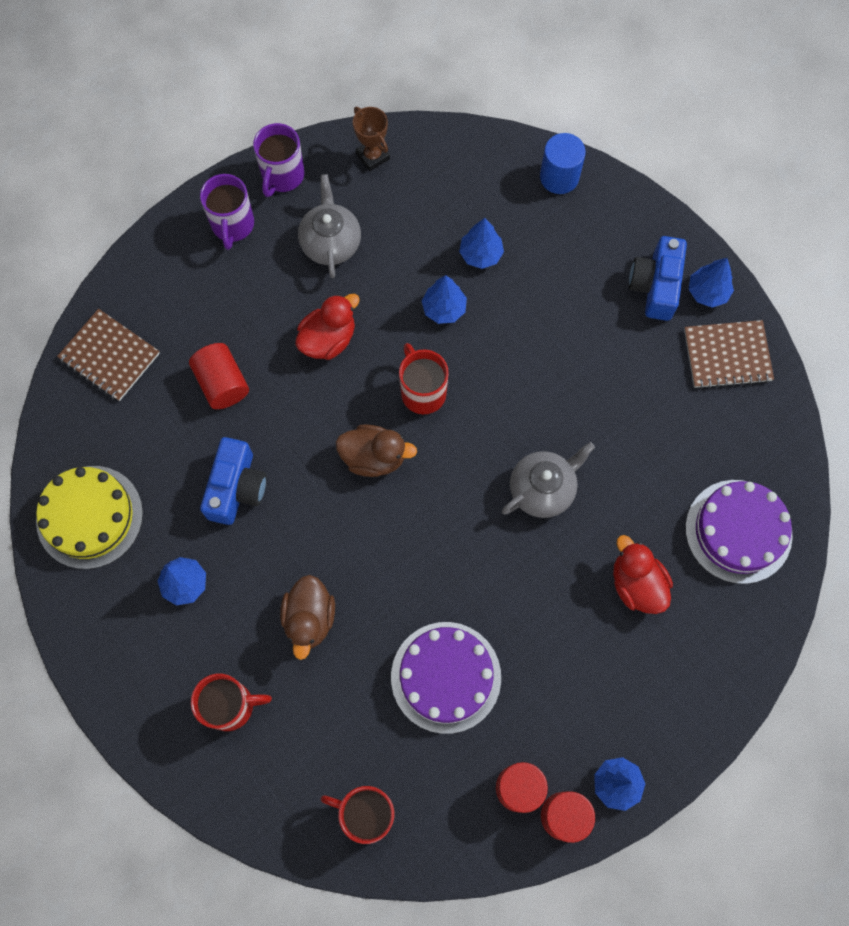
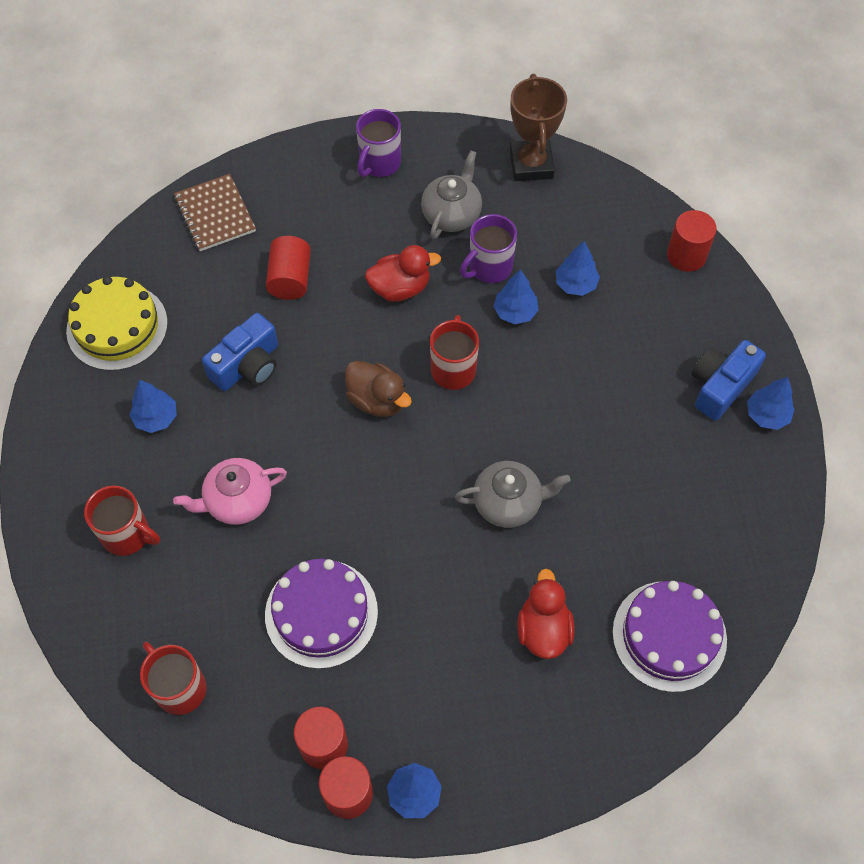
camera: 30 degrees right, 10 degrees down
(282, 176) = (445, 145): purple mug -> purple mug (489, 267)
(309, 619) = (237, 501): brown duck -> pink teapot
(373, 156) = (531, 164): brown trophy -> brown trophy, size x1.63
(559, 177) = (686, 255): blue cylinder -> red cylinder
(727, 355) = (752, 478): brown notebook -> none

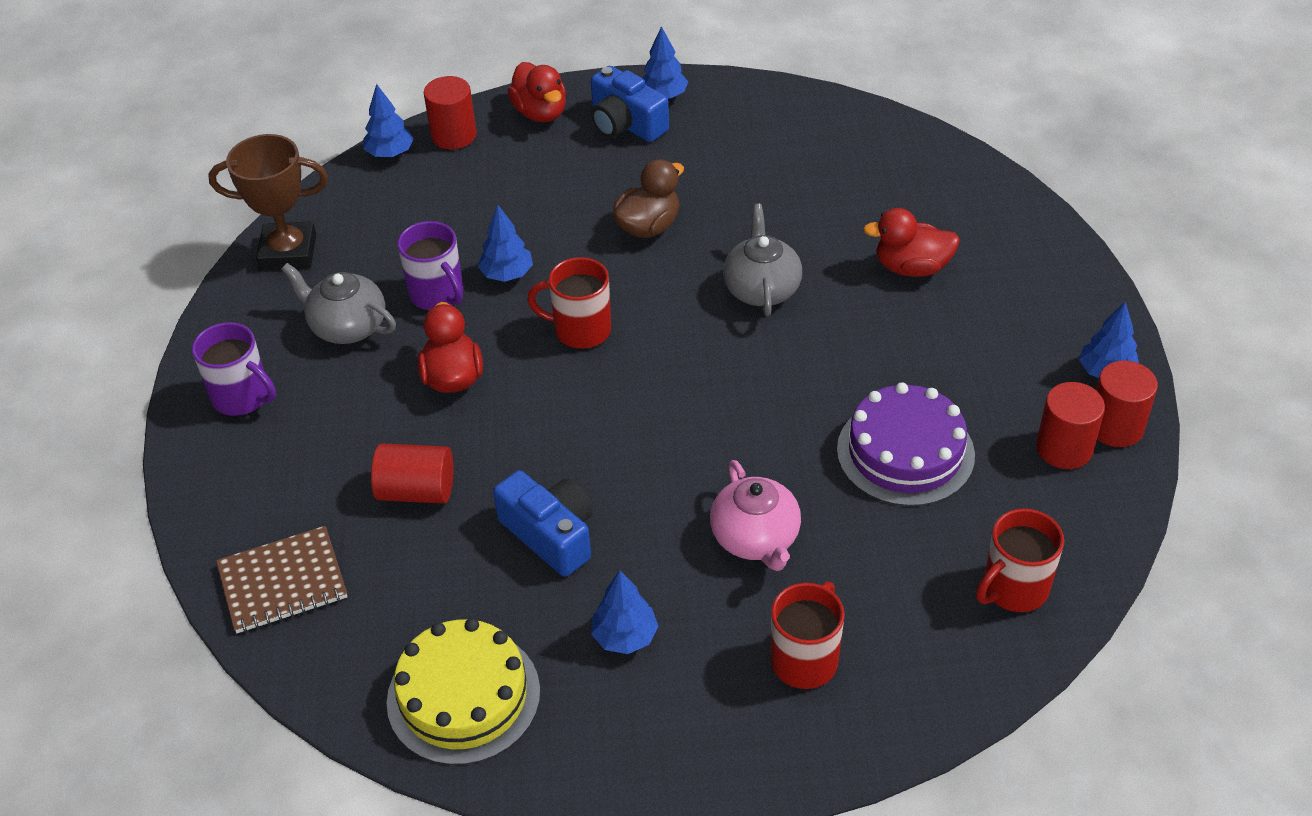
camera: 85 degrees left, 15 degrees down
(377, 400) = (618, 400): brown duck -> brown duck (648, 227)
(575, 284) = (476, 223): blue tree -> blue tree (390, 153)
(669, 635) = (911, 179): purple cake -> none
(726, 317) = (540, 113): none -> red duck

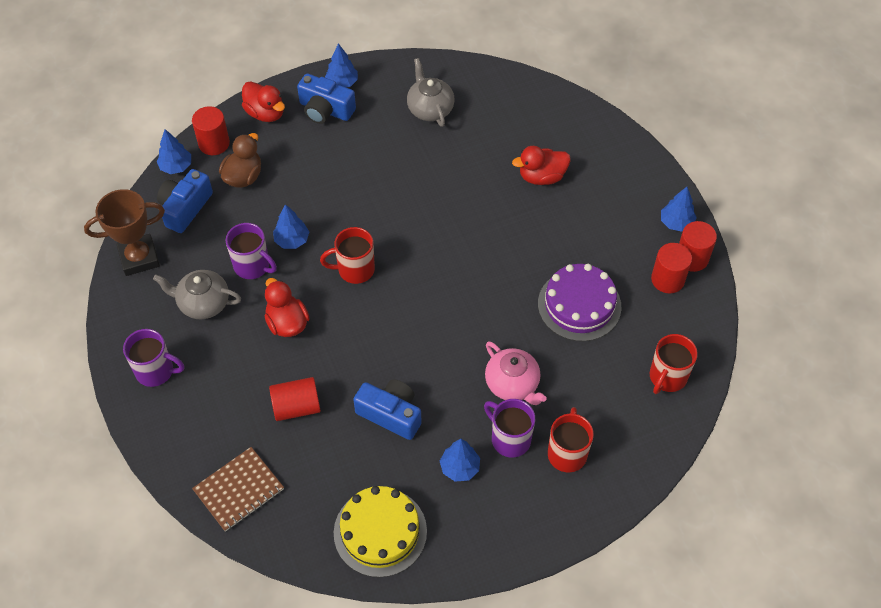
camera: 20 degrees left, 10 degrees up
(379, 205) = (185, 208): none -> blue camera
(648, 227) = (369, 184): brown duck -> brown duck (243, 176)
(720, 615) = (509, 439): none -> purple mug
(761, 289) = (456, 213): grey teapot -> grey teapot (430, 109)

